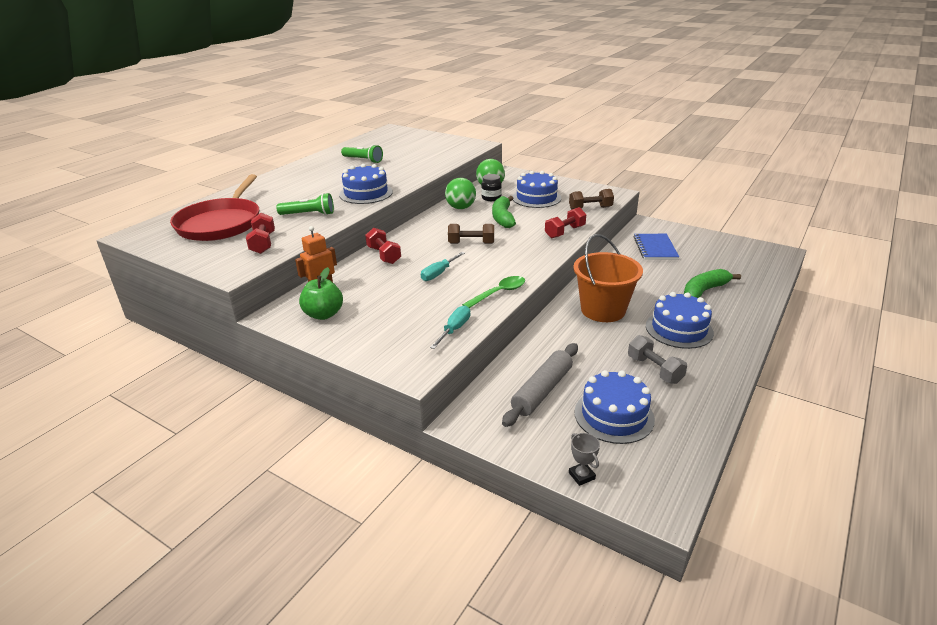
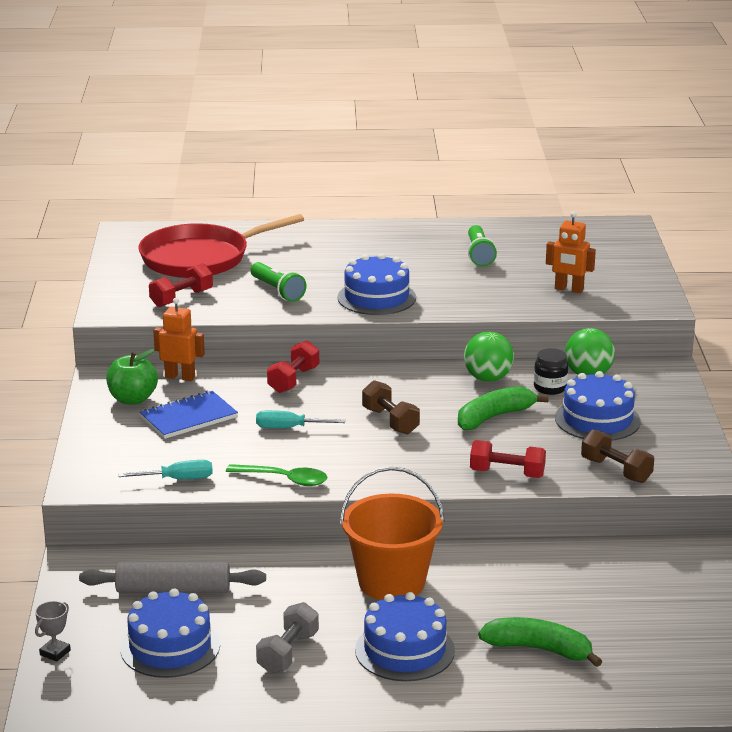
camera: 55 degrees right, 5 degrees down
(434, 154) = (569, 289): none -> orange robot
(655, 248) = (631, 578): blue notebook -> blue notebook (188, 417)

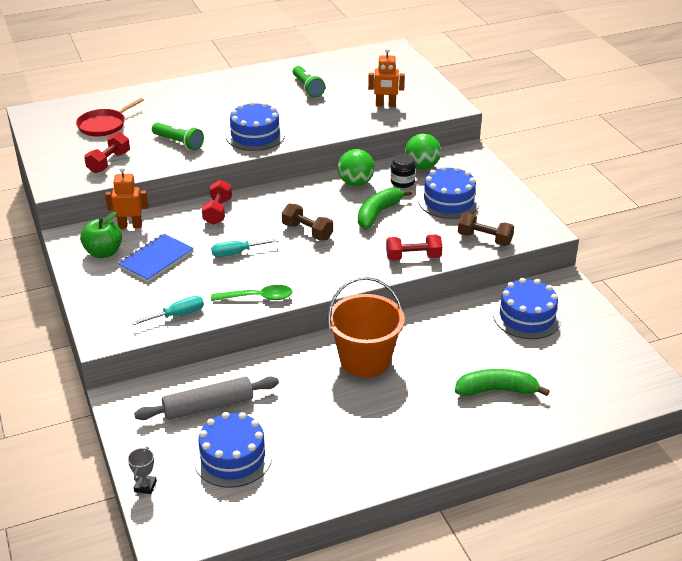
camera: 20 degrees left, 10 degrees up
(200, 258) = (104, 125): red pan -> red pan, size x0.57
(288, 653) = (323, 439): grey dumbbell -> none
(404, 650) = (405, 415): blue cake -> blue cake (527, 317)

